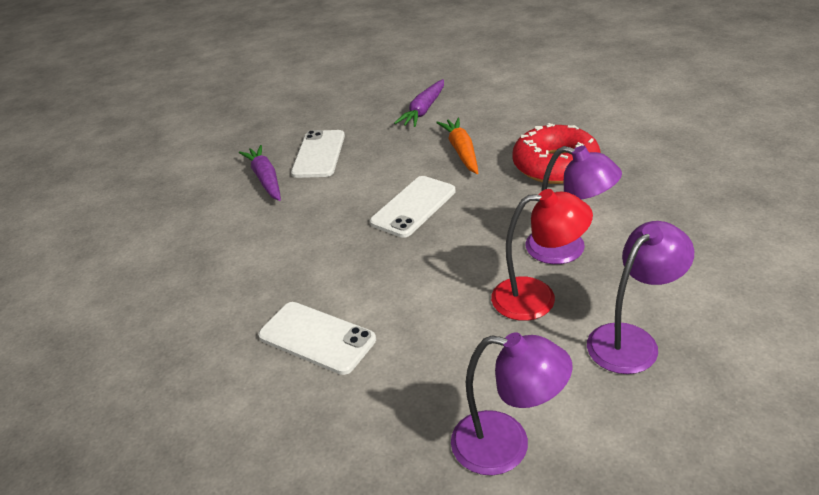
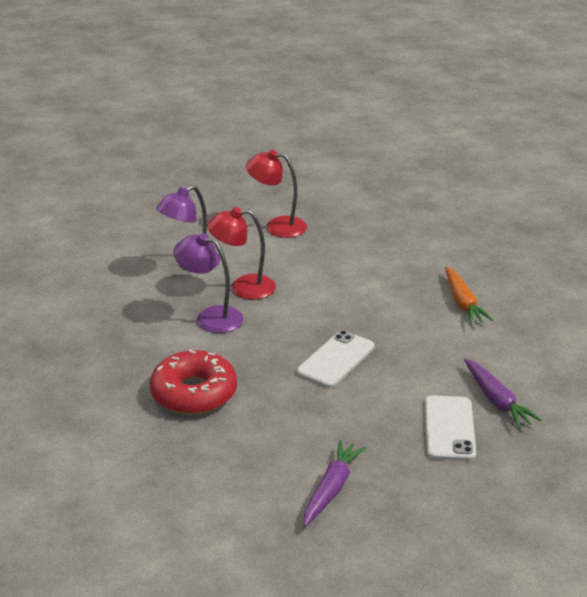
camera: 175 degrees right, 5 degrees down
(317, 337) = (395, 273): white phone -> none
(461, 151) = (287, 418): orange carrot -> orange carrot (463, 302)
(506, 445) = (277, 226): purple lamp -> red lamp

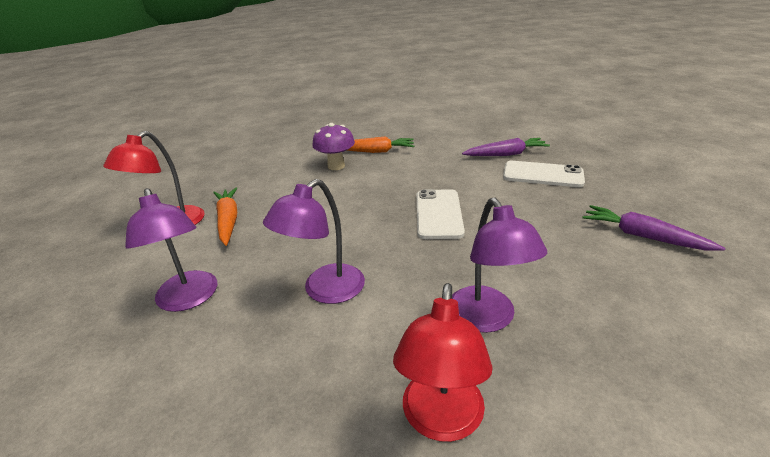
camera: 75 degrees left, 0 degrees up
(194, 393) = (487, 319): red donut -> purple lamp
(243, 287) = (277, 259): red lamp -> red lamp (441, 421)
(290, 250) = (228, 221): none -> orange carrot
(336, 359) = (438, 214): white phone -> white phone turned 45 degrees clockwise
(414, 284) = (336, 166): none -> purple mushroom

